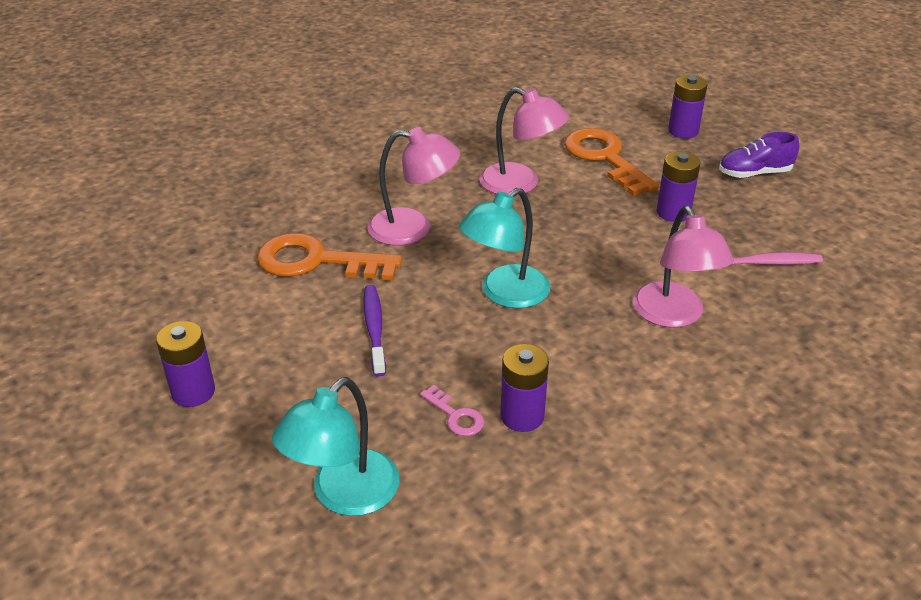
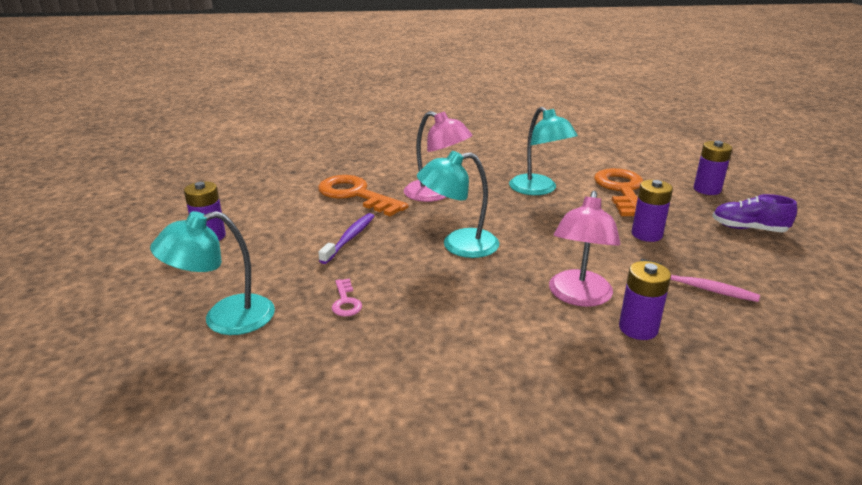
camera: 30 degrees right, 10 degrees down
(520, 184) = (538, 190): pink lamp -> turquoise lamp
(522, 416) = (390, 318): purple battery -> purple battery (638, 328)

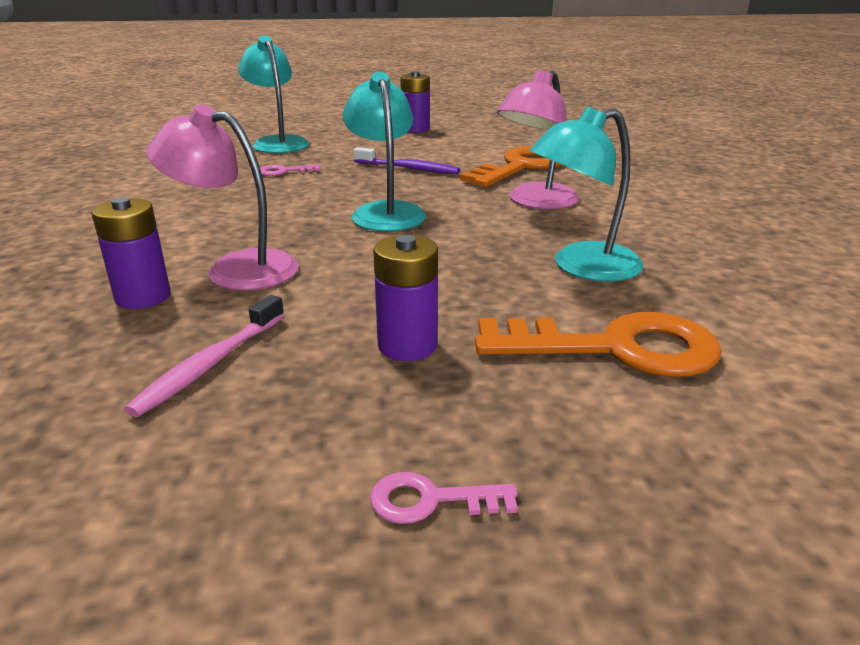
camera: 90 degrees right, 0 degrees up
(707, 189) = (685, 489): purple battery -> none
(748, 229) = (431, 500): purple shoe -> pink key

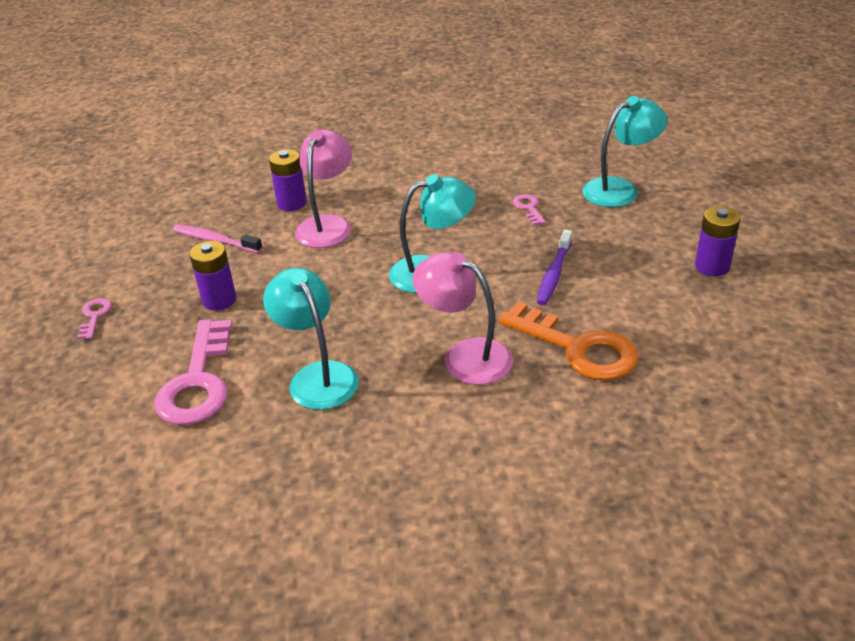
camera: 90 degrees right, 10 degrees up
(614, 348) = (198, 381): orange key -> pink key

